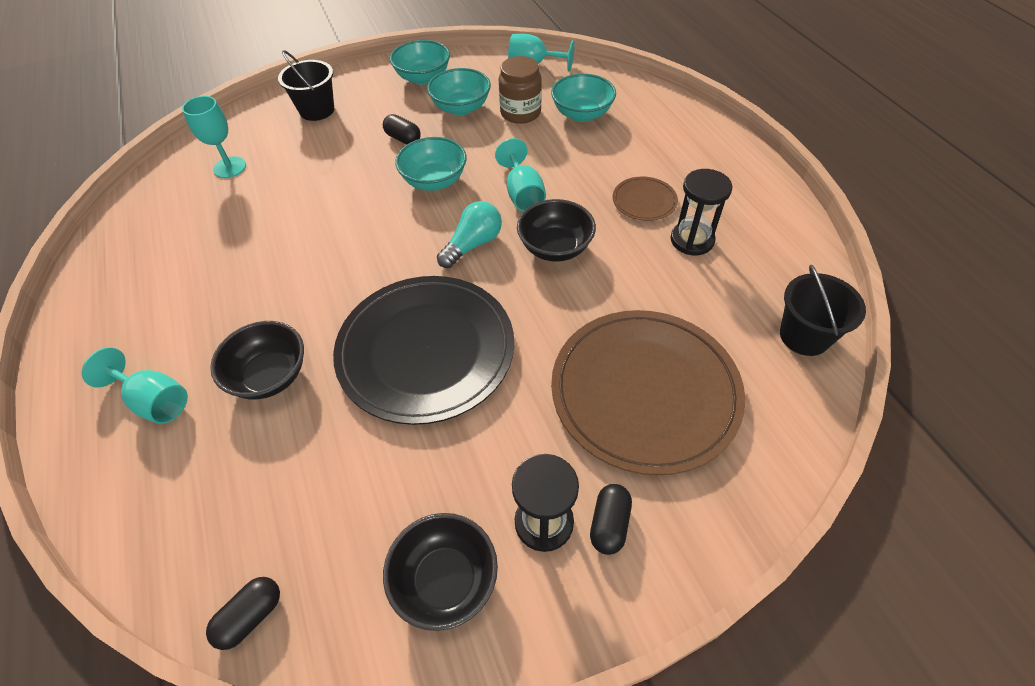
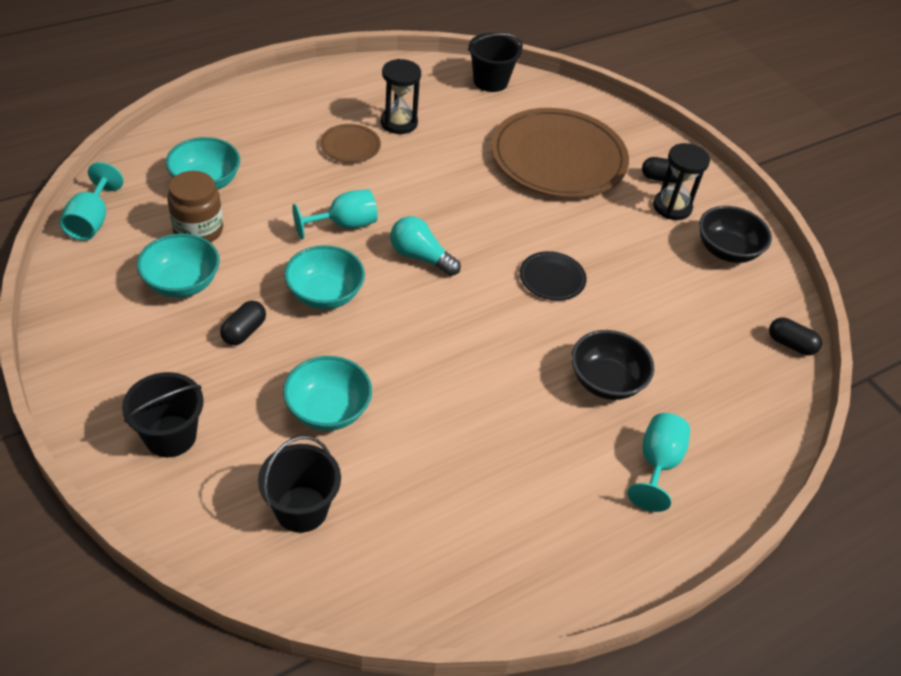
camera: 105 degrees left, 5 degrees down
(229, 167) = (301, 509): turquoise goblet -> black bucket
(423, 78) = (103, 327): turquoise bowl -> turquoise bowl (328, 410)
(426, 351) = (552, 278): black plate -> black plate, size x0.43
(555, 247) = (418, 202): black bowl -> none

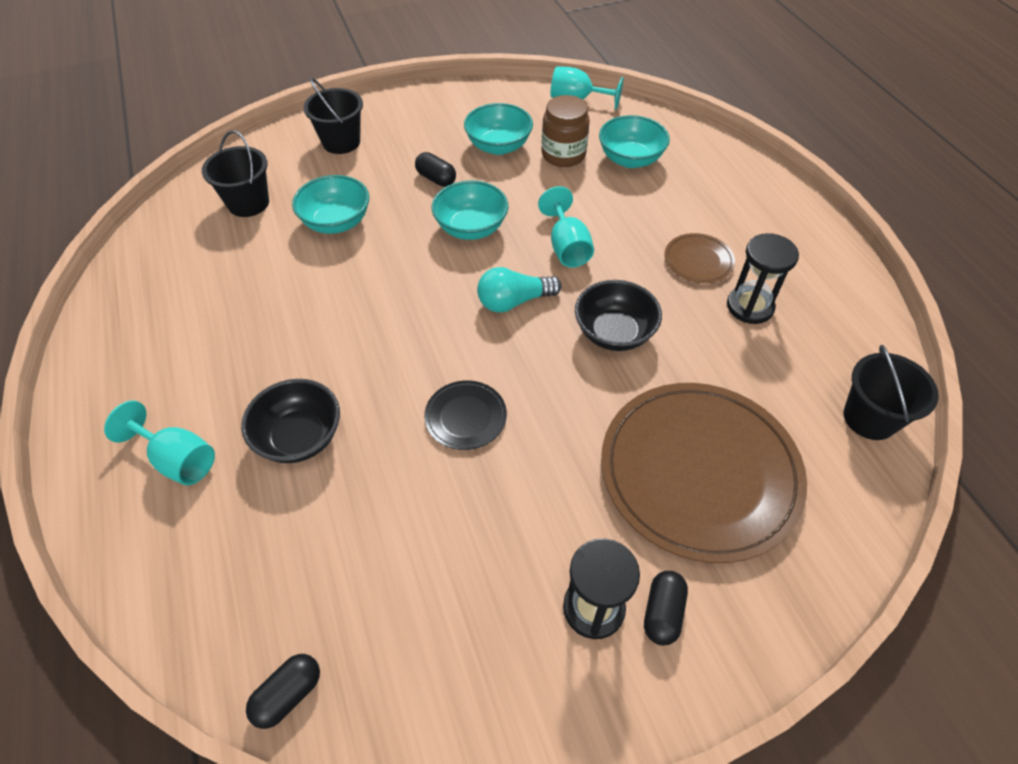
camera: 105 degrees right, 5 degrees up
(420, 257) = (514, 301): turquoise light bulb -> turquoise light bulb turned 150 degrees counterclockwise
(727, 250) = (491, 665): black bowl -> black bowl (614, 333)

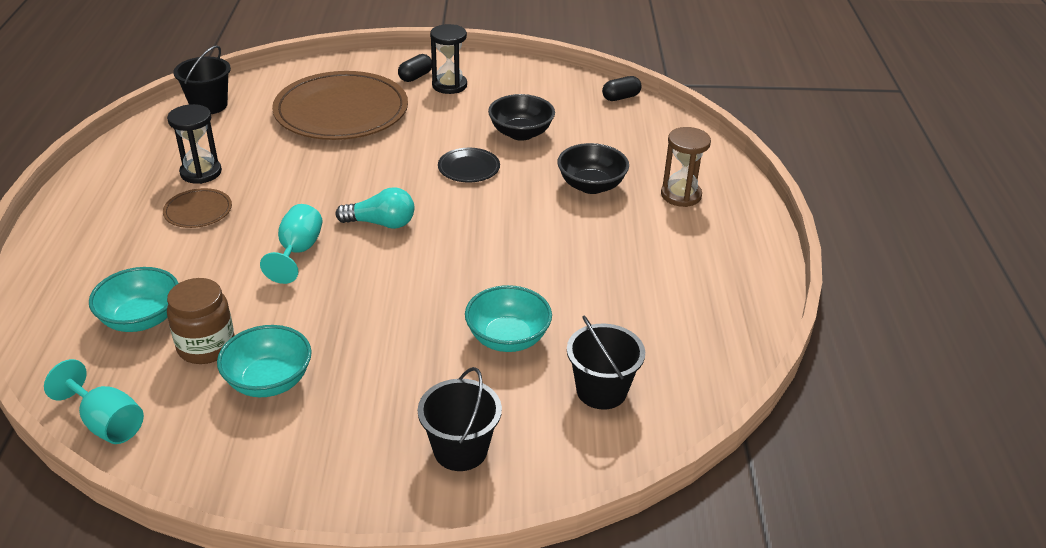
camera: 160 degrees left, 15 degrees down
(178, 460) = (681, 195): turquoise goblet -> brown hourglass
(436, 179) = (372, 359): black capsule -> none
(471, 228) = (373, 293): turquoise bowl -> none
(614, 333) = (321, 184): black bowl -> black bowl (521, 133)

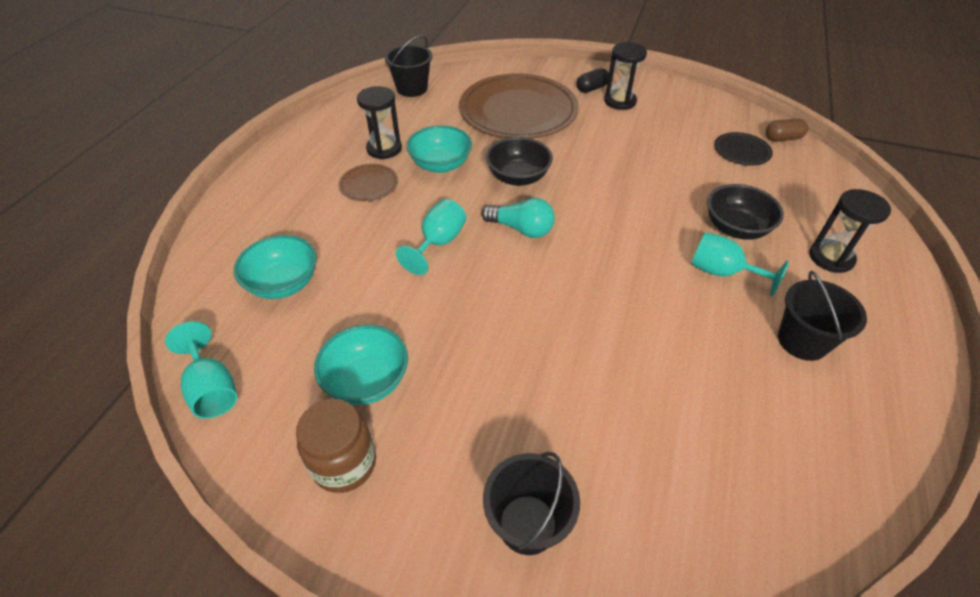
camera: 20 degrees right, 10 degrees up
(206, 346) = (326, 326): brown jar -> brown jar (344, 463)
(469, 168) = (618, 186): black plate -> black plate (742, 151)
(508, 338) = (612, 390): turquoise bowl -> turquoise bowl (441, 165)
(521, 133) = (676, 159): black bowl -> black bowl (518, 177)
(586, 225) = (722, 272): none -> turquoise goblet
(601, 391) = (701, 488): black bucket -> black bucket (802, 341)
(621, 97) = (782, 138): black capsule -> brown capsule
(681, 195) = (831, 258): brown hourglass -> black hourglass

